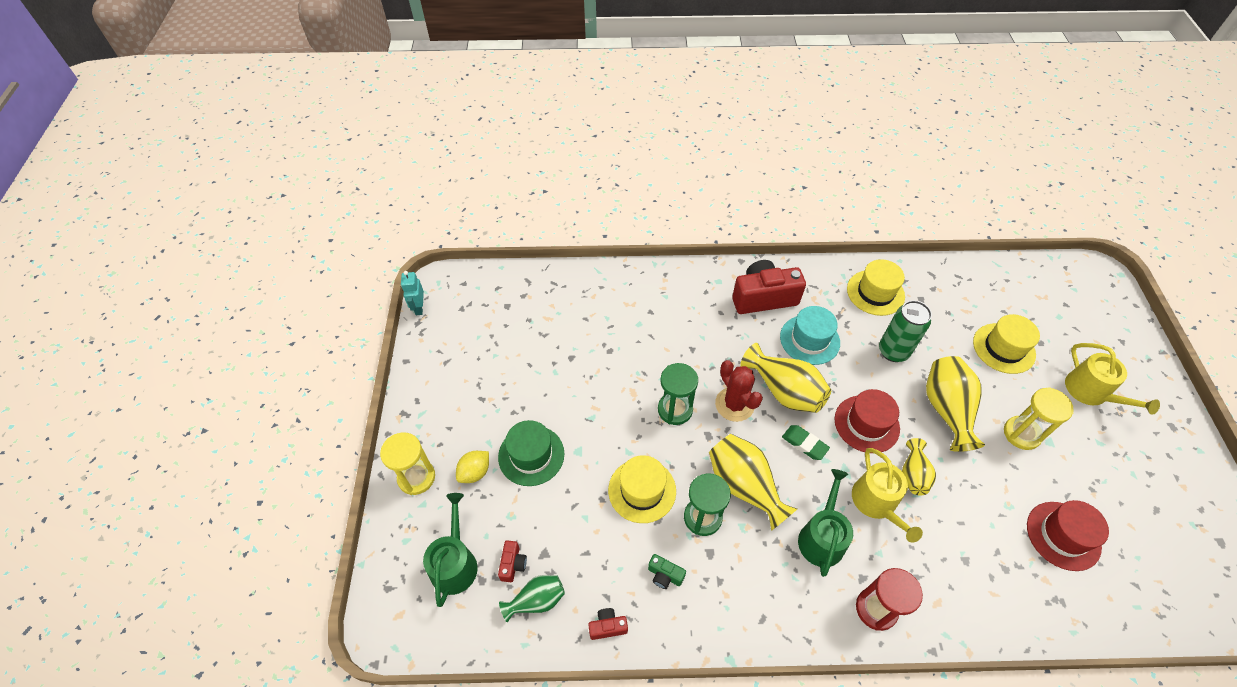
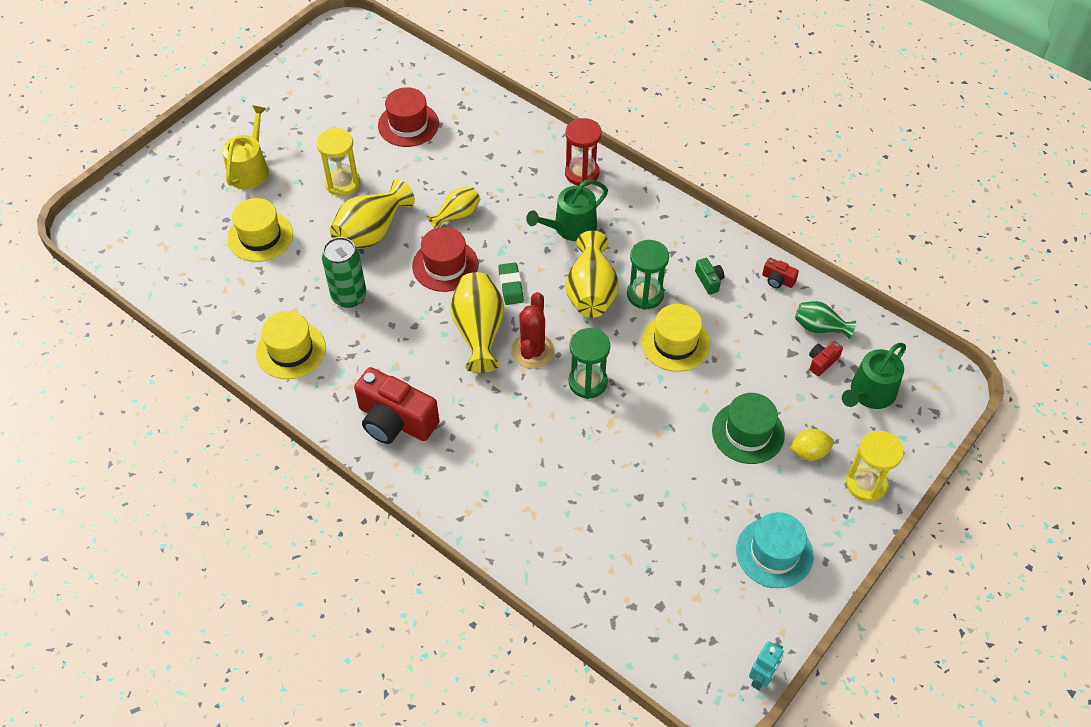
camera: 140 degrees left, 0 degrees up
(809, 340) = (404, 354): turquoise hat -> turquoise hat (774, 552)
(876, 503) = (506, 218): yellow watering can -> none

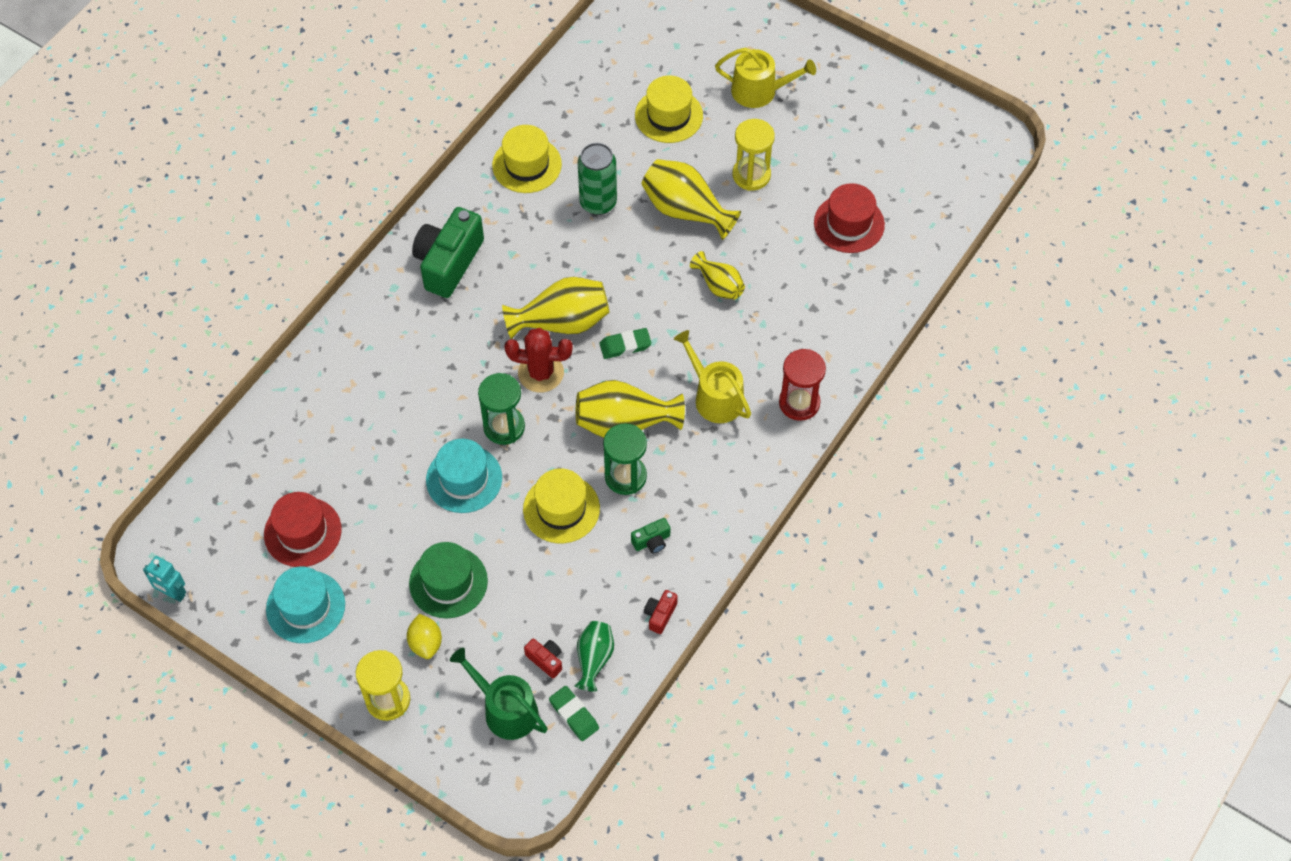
camera: 85 degrees right, 5 degrees up
(395, 421) = (448, 262): red camera -> green camera
(445, 265) = (647, 282): red hat -> red hat (302, 532)
(570, 227) = (714, 397): green watering can -> yellow watering can
(641, 416) = (464, 479): none -> turquoise hat
(871, 345) = (574, 715): none -> green eraser

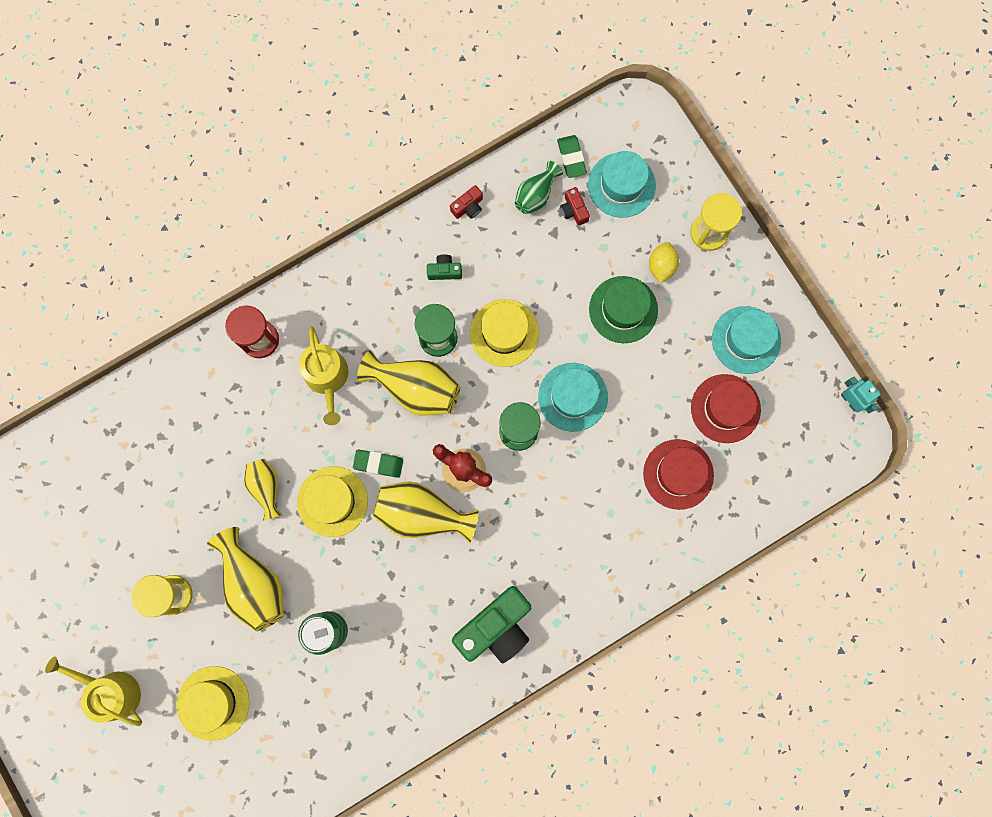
camera: 155 degrees left, 20 degrees up
(505, 709) = (621, 185): green watering can -> turquoise hat
(527, 165) = (375, 707): yellow hat -> yellow hat (332, 501)
(849, 224) = (115, 498): red hat -> red hat (678, 474)

